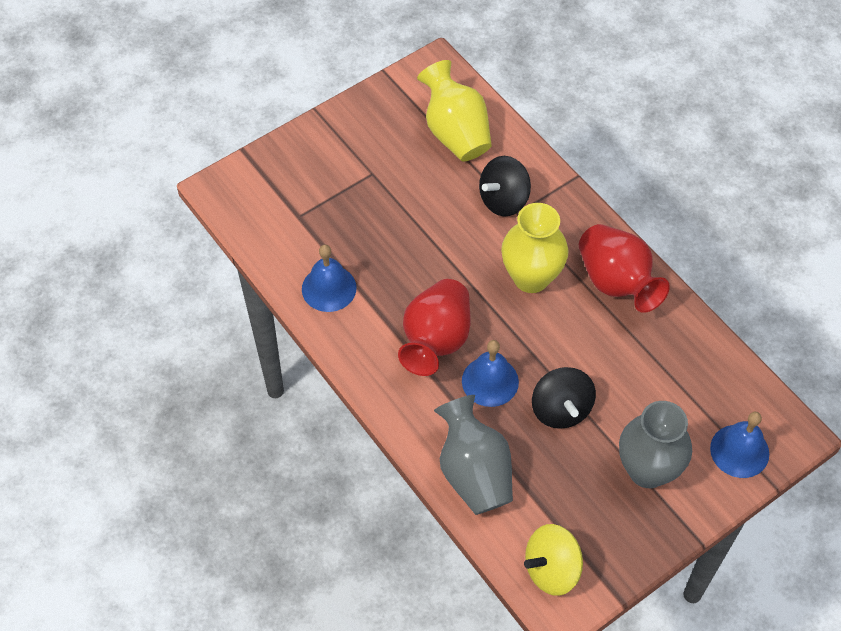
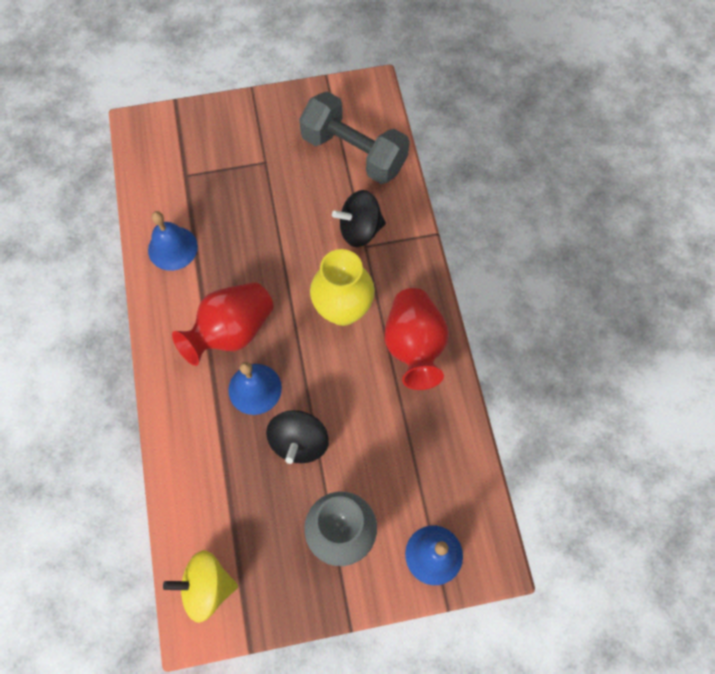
camera: 25 degrees right, 10 degrees up
(455, 132) = (354, 153): yellow vase -> grey dumbbell
(473, 472) = (194, 465): grey vase -> none

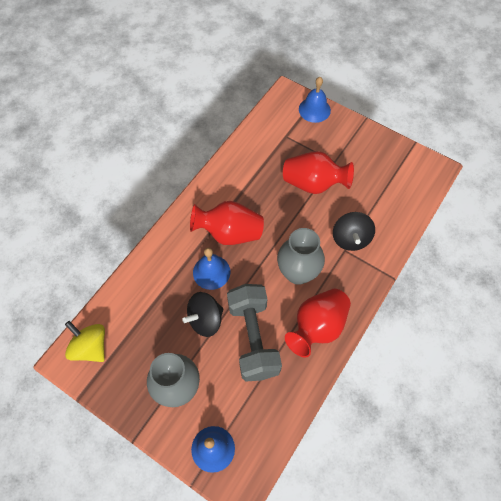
camera: 45 degrees right, 5 degrees down
(172, 248) = (243, 167): blue bell -> blue bell (314, 109)
(267, 204) = (313, 184): none -> red vase
(343, 310) = (298, 273): yellow vase -> grey vase
(354, 153) = (389, 195): grey dumbbell -> grey dumbbell (253, 338)
(360, 230) = (350, 239): black spinning top -> black spinning top turned 120 degrees counterclockwise

